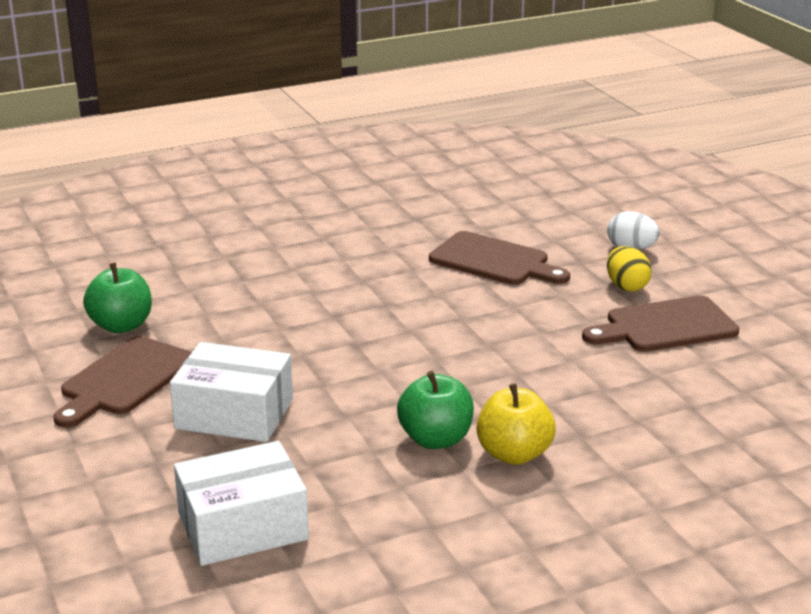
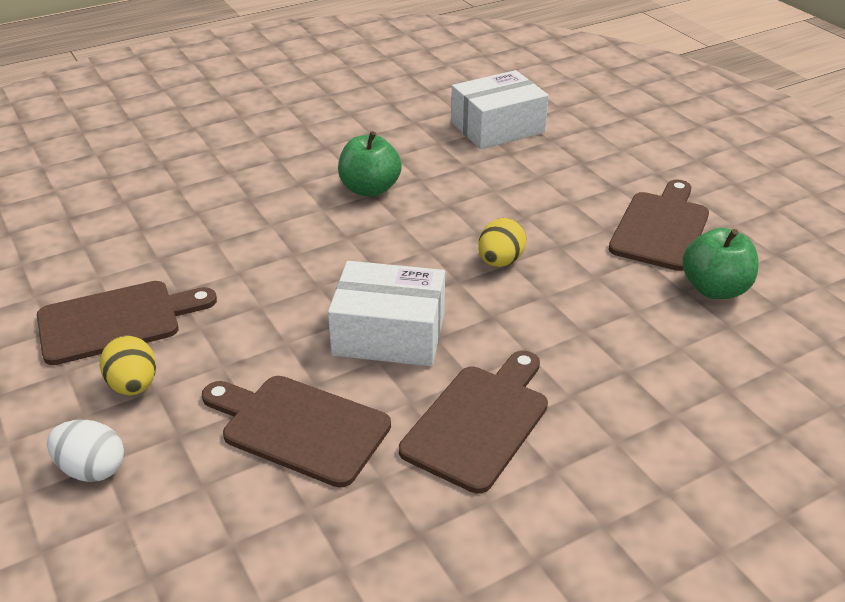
camera: 175 degrees right, 10 degrees up
(234, 414) = (543, 201): white box -> white box (389, 334)
(309, 356) = (500, 261): none -> yellow egg
(365, 258) = (479, 422): none -> brown cutting board
(514, 454) = (307, 181): yellow apple -> none

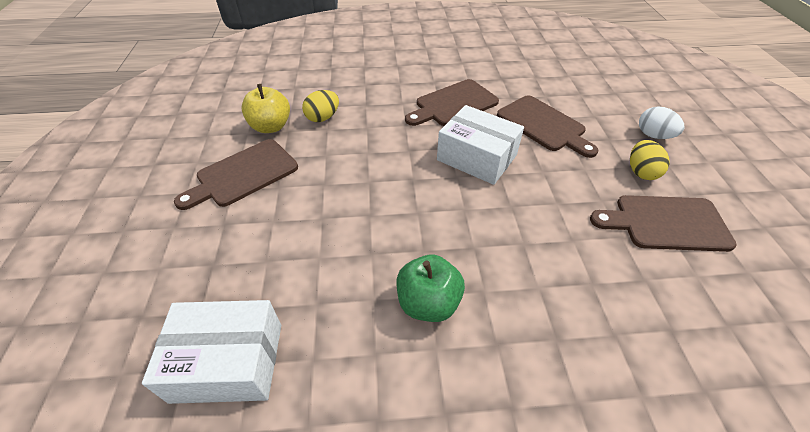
camera: 155 degrees left, 10 degrees up
(500, 261) = (374, 184): yellow egg -> yellow egg (323, 118)
(714, 289) = (271, 127): green apple -> yellow apple

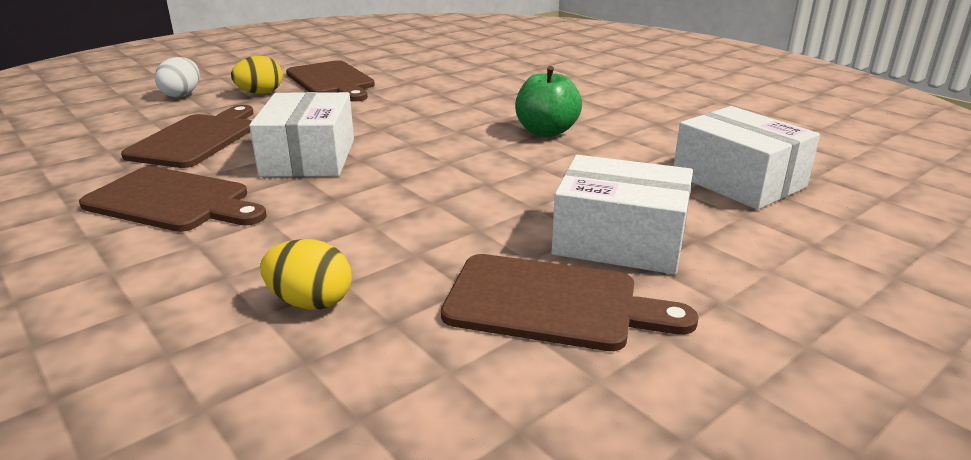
camera: 125 degrees left, 20 degrees down
(251, 229) = (619, 240): none -> white box
(271, 127) = (398, 350): yellow apple -> none

